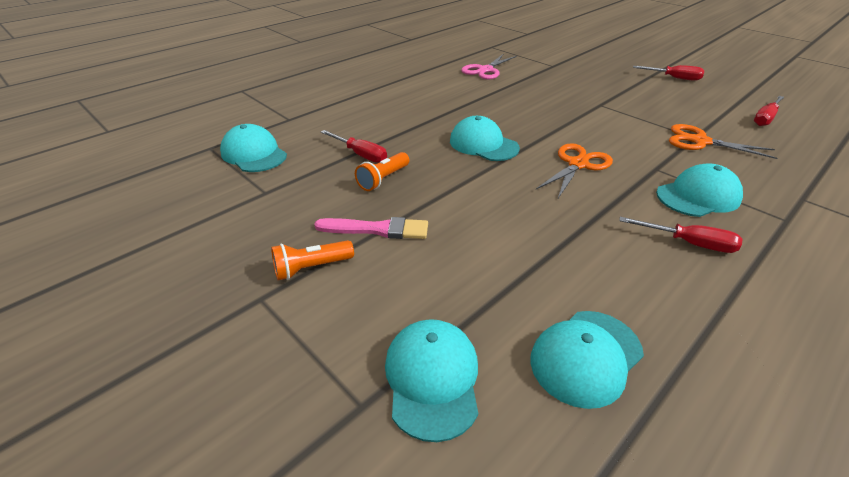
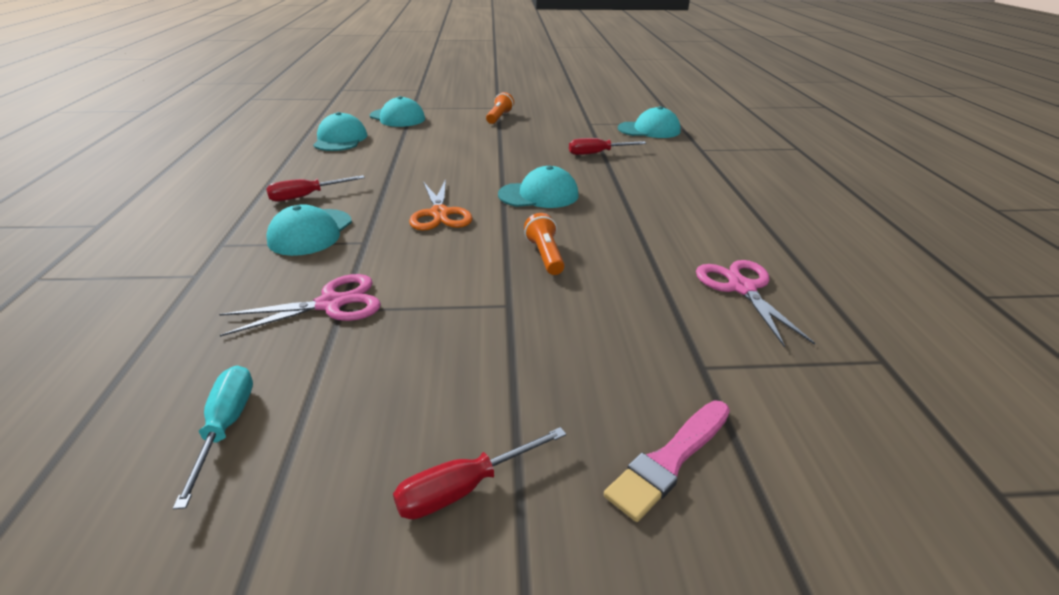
camera: 130 degrees right, 5 degrees down
(377, 229) = (501, 134): pink brush -> pink brush (669, 460)
(383, 179) = (550, 149): orange flashlight -> orange flashlight (545, 255)
(700, 141) = (331, 304): orange scissors -> pink scissors
(765, 118) = (226, 427): red screwdriver -> turquoise screwdriver

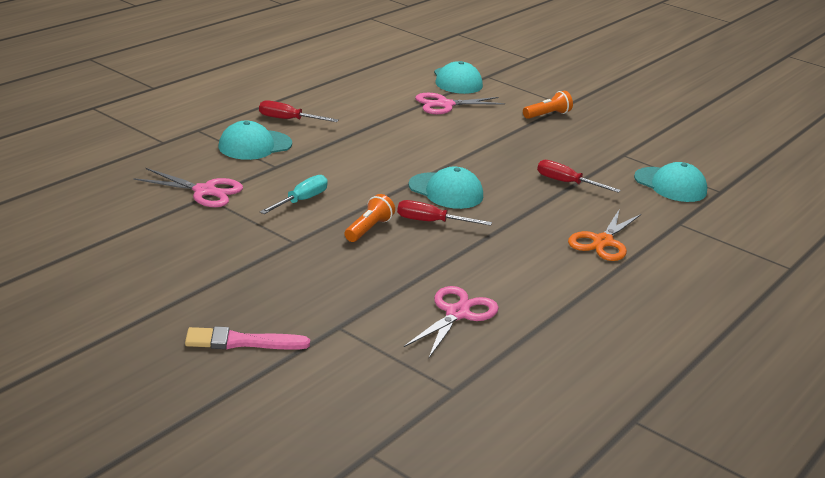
camera: 40 degrees right, 5 degrees down
(226, 427) = (88, 219): turquoise screwdriver -> turquoise screwdriver (301, 201)
(340, 139) = (379, 83): turquoise cap -> none
(419, 136) = (445, 105): none -> pink scissors
(440, 214) = (351, 171): orange scissors -> orange scissors (603, 242)
(464, 488) = (142, 294): red screwdriver -> red screwdriver (431, 222)

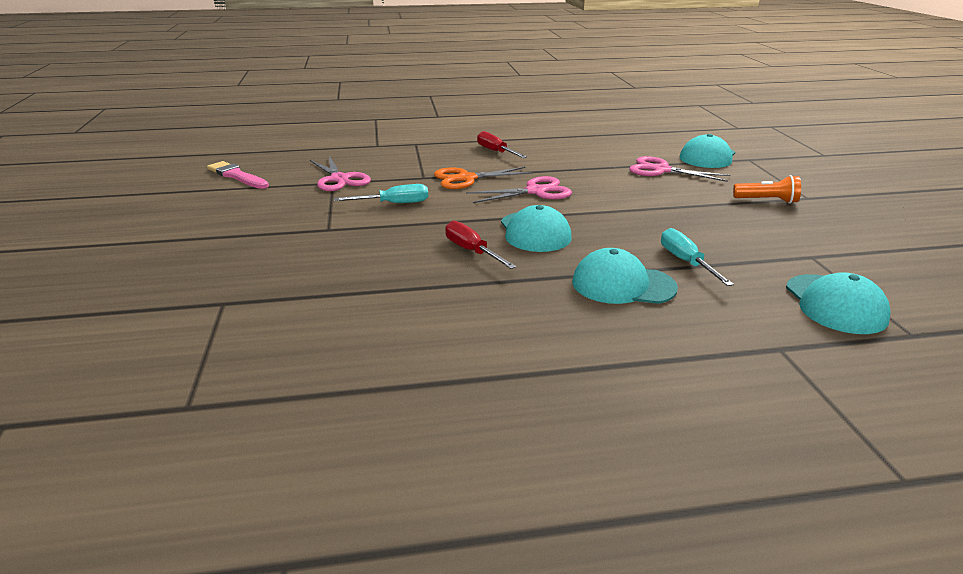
camera: 45 degrees right, 0 degrees up
(241, 342) = (138, 284): pink brush -> pink brush (237, 176)
(255, 145) = (436, 161): turquoise cap -> turquoise cap (623, 285)
(368, 229) = (405, 239): orange flashlight -> none
(457, 313) = (338, 336): pink scissors -> pink scissors (535, 191)
(567, 183) = (686, 262): red screwdriver -> turquoise screwdriver
(603, 242) = (631, 331): orange scissors -> orange scissors (466, 179)

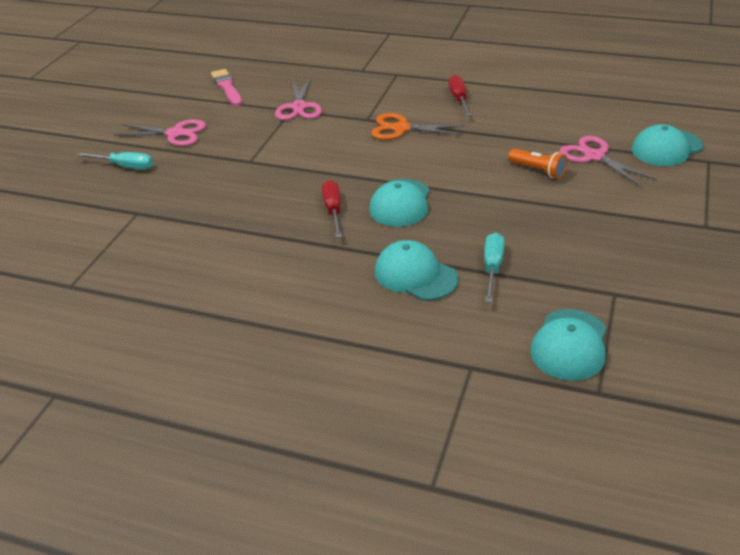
camera: 30 degrees right, 10 degrees up
(394, 204) = (318, 145): turquoise screwdriver -> turquoise screwdriver (125, 166)
(535, 191) = (446, 157): pink scissors -> pink scissors (175, 134)
(767, 201) = (656, 220): orange flashlight -> orange flashlight (538, 171)

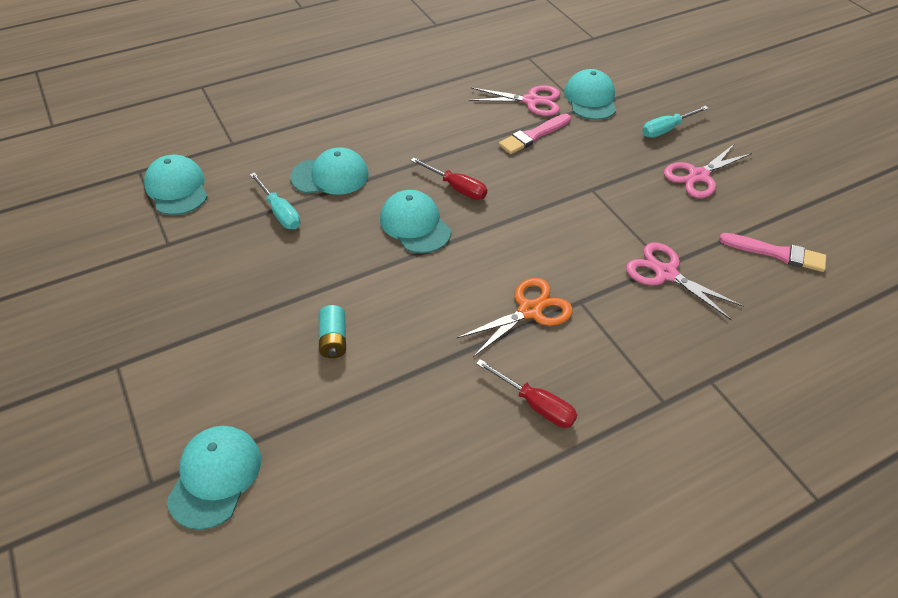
camera: 130 degrees right, 10 degrees up
(116, 216) = (590, 99): none -> turquoise cap
(213, 214) = (533, 135): none -> pink brush
(538, 171) = (333, 339): orange flashlight -> turquoise battery
(594, 156) = (291, 401): pink scissors -> pink scissors (531, 101)

